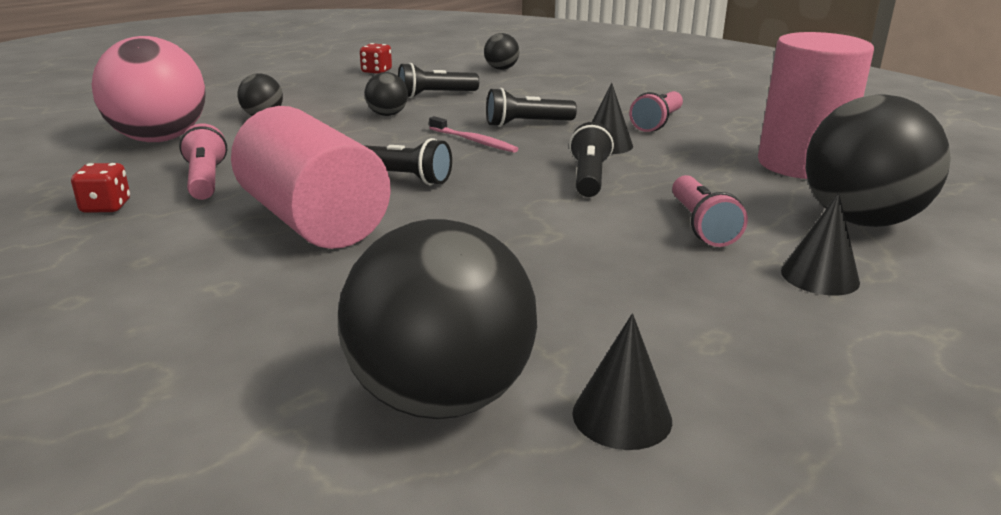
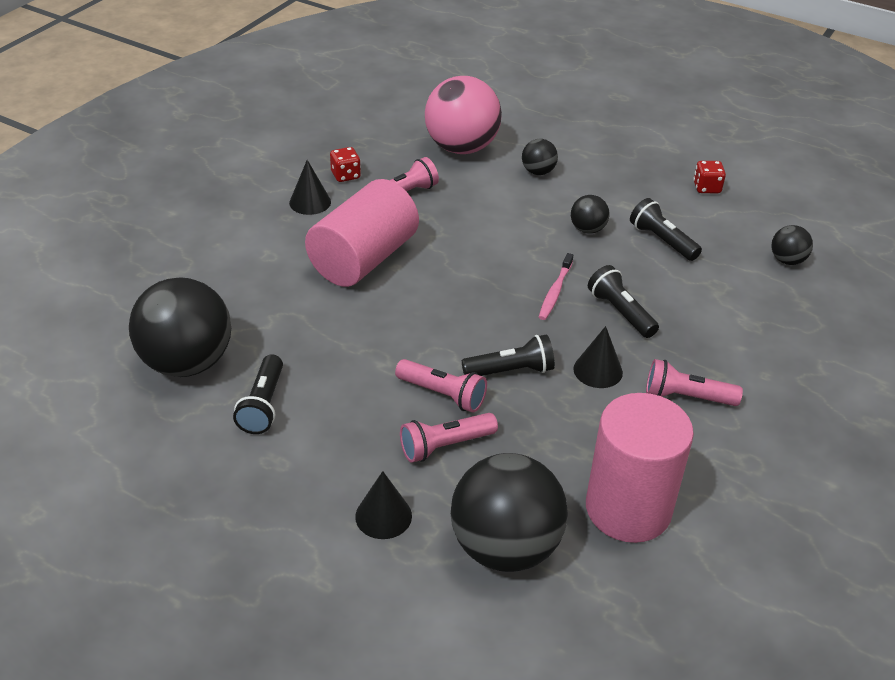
camera: 70 degrees right, 15 degrees up
(403, 178) = (455, 275): black flashlight -> black flashlight (263, 405)
(613, 214) = (443, 394): none -> pink flashlight
(622, 416) = (187, 430): black cone -> black cone (310, 202)

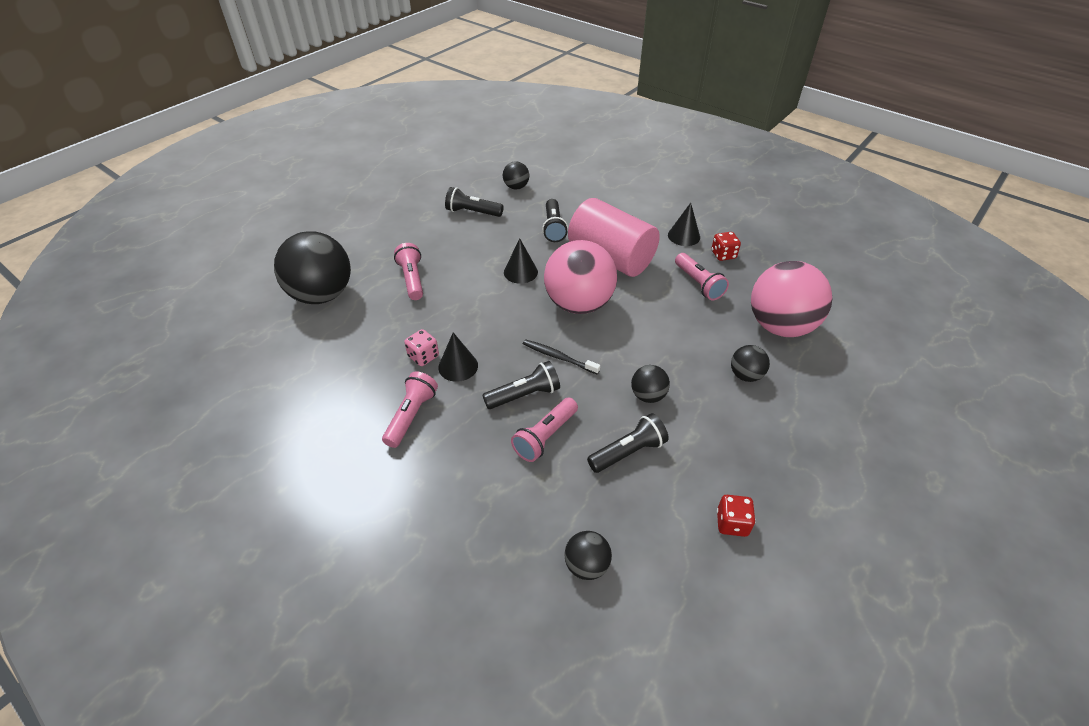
camera: 100 degrees right, 5 degrees up
(187, 363) = (516, 187): black ball -> black ball, size x0.46
(383, 516) = (369, 251): black cone -> black cone (520, 272)
(443, 394) = (458, 283): pink flashlight -> pink flashlight (545, 437)
(461, 281) = (579, 304): none -> pink ball
(511, 371) = (471, 318): black flashlight -> black flashlight (553, 228)
(555, 292) = (558, 357): pink toothbrush -> black toothbrush
(593, 404) = (423, 356): none -> pink dice
(628, 509) = (321, 356): pink cylinder -> none

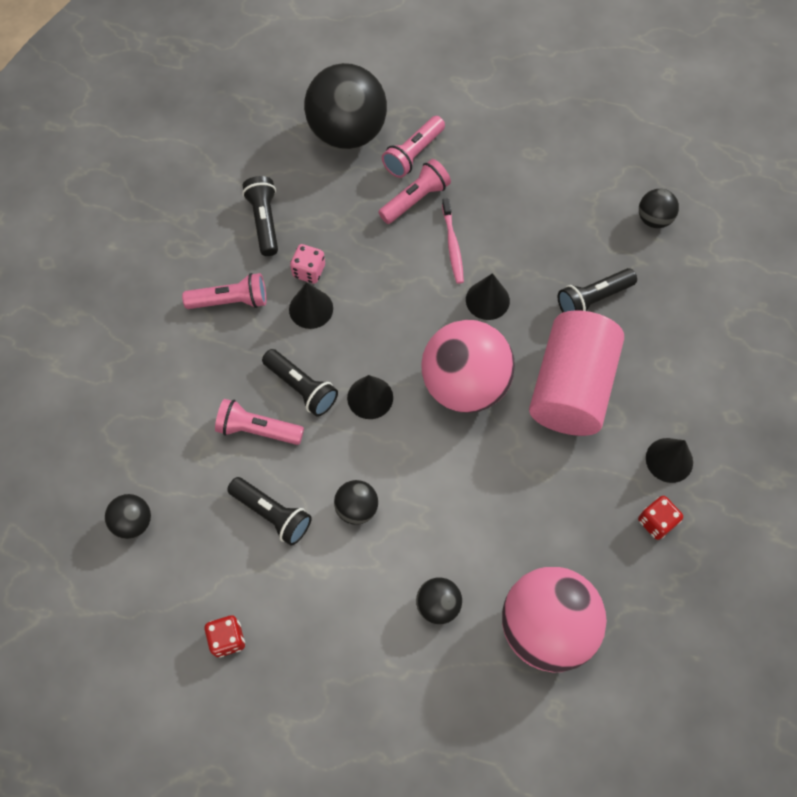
camera: 65 degrees right, 20 degrees up
(465, 274) = (452, 245): none -> pink toothbrush
(472, 212) = (570, 197): black flashlight -> black flashlight (264, 221)
(558, 357) = (370, 397): black toothbrush -> black cone
(698, 284) = (576, 507): pink flashlight -> pink flashlight (413, 154)

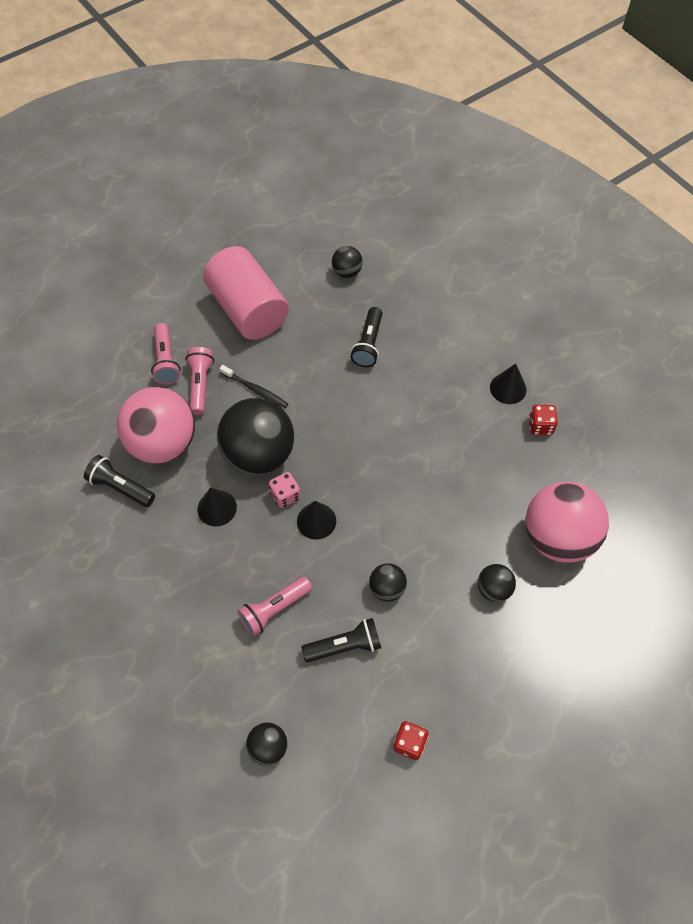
camera: 50 degrees left, 5 degrees down
(231, 301) = (160, 554): pink flashlight -> none
(301, 388) = (270, 558): black flashlight -> none
(309, 271) = (187, 488): pink dice -> pink dice (285, 495)
(347, 133) = (108, 386): black ball -> black ball (259, 454)
(452, 245) = (255, 390): pink toothbrush -> black toothbrush
(464, 384) = (359, 458): pink ball -> pink ball (163, 443)
(487, 300) = (313, 400): black cone -> none
(570, 387) = (415, 402): pink cylinder -> pink cylinder (248, 309)

